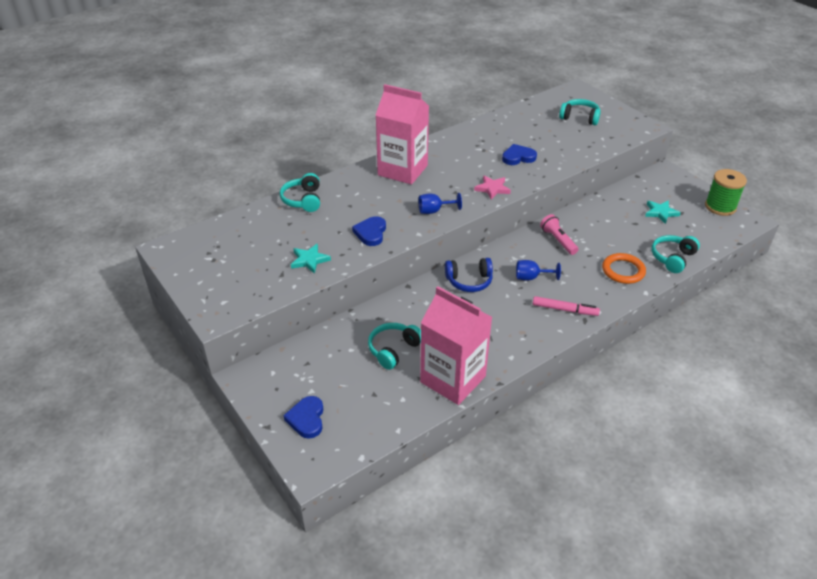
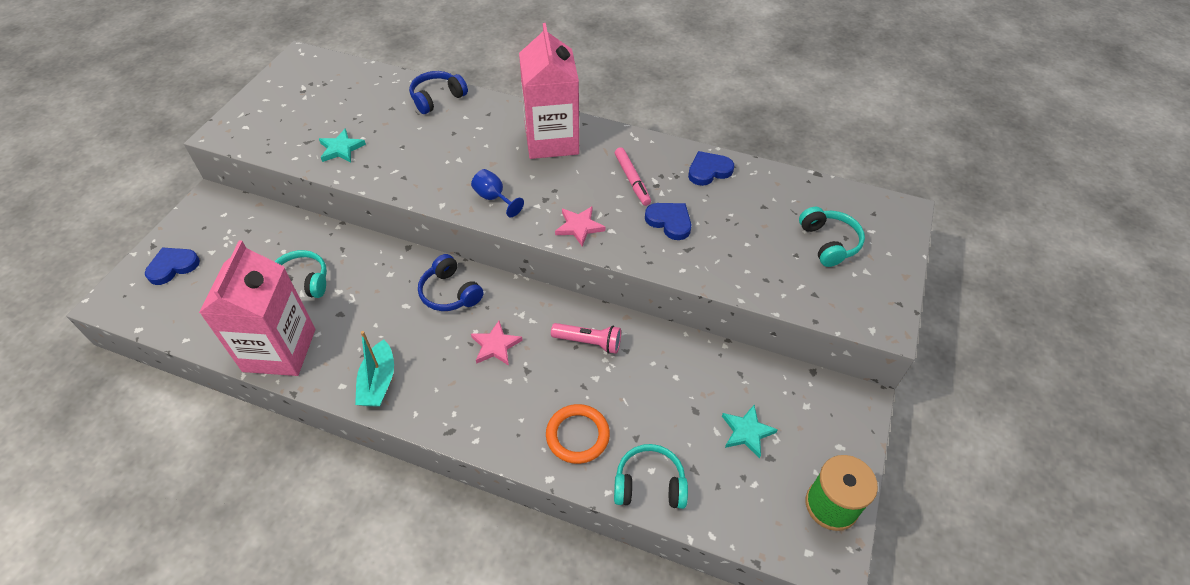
camera: 55 degrees right, 10 degrees up
(303, 200) = (437, 98): turquoise headphones -> blue headphones
(371, 233) = (416, 169): blue heart -> blue heart (708, 171)
(521, 338) = (378, 382): none -> turquoise boat
(531, 277) = (495, 346): blue goblet -> pink star
(558, 240) = (588, 342): pink flashlight -> pink flashlight turned 75 degrees clockwise
(565, 310) = (456, 403): pink marker -> pink marker (632, 180)

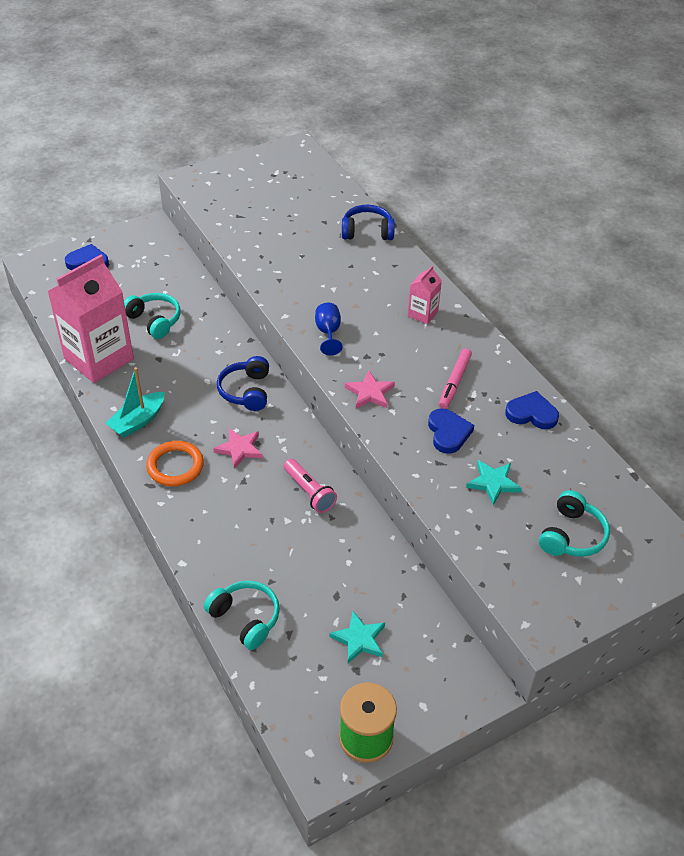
camera: 40 degrees right, 5 degrees down
(341, 149) = (256, 234): turquoise star -> turquoise star (493, 483)
(551, 140) = (422, 314): pink carton -> pink carton, size x0.45
(577, 435) = (231, 549): orange ring -> orange ring (175, 466)

